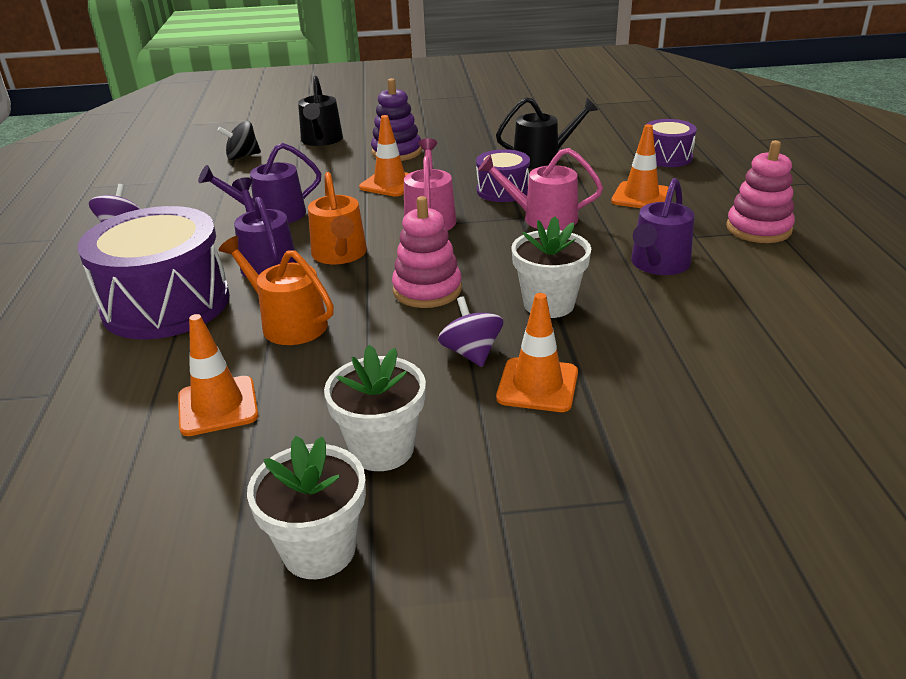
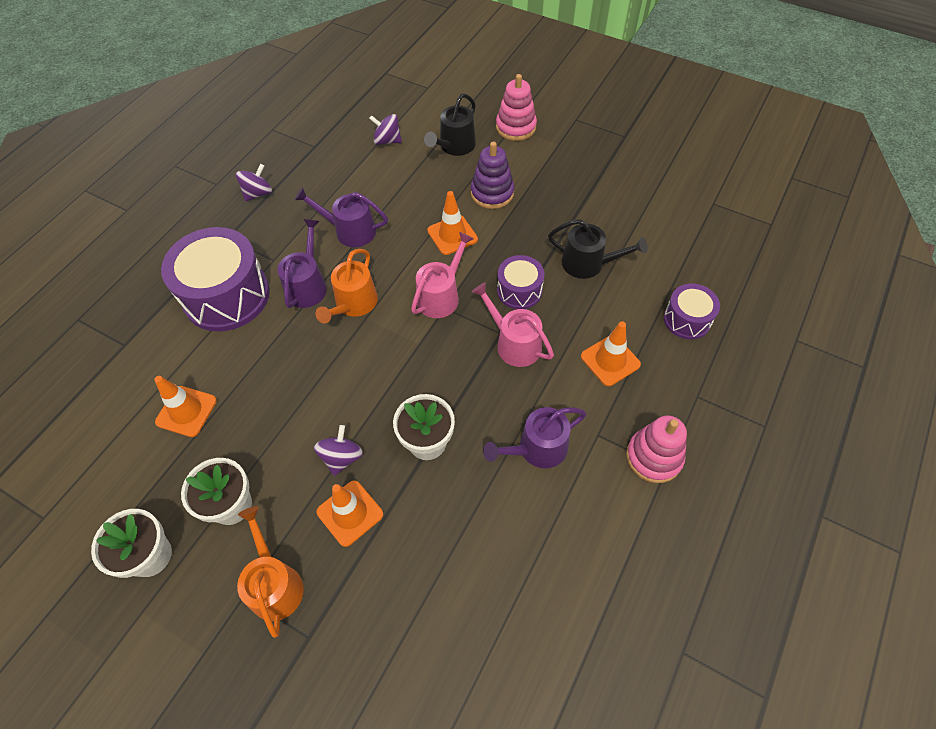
camera: 35 degrees right, 25 degrees up
(242, 156) = (387, 141): black spinning top -> purple spinning top
(288, 323) = (272, 359): orange watering can -> orange watering can (275, 584)
(427, 290) = (371, 377): pink stacking toy -> pink stacking toy (516, 127)

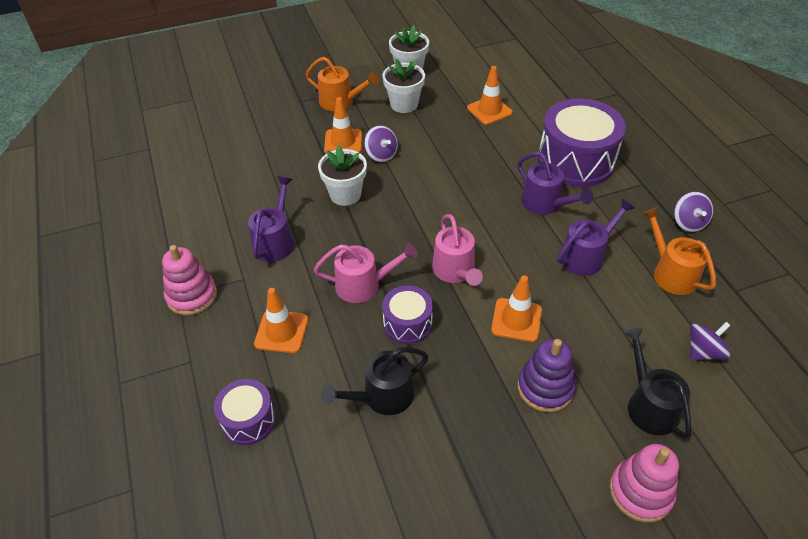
camera: 130 degrees right, 10 degrees down
(354, 304) = (500, 219): orange watering can -> orange watering can (671, 273)

